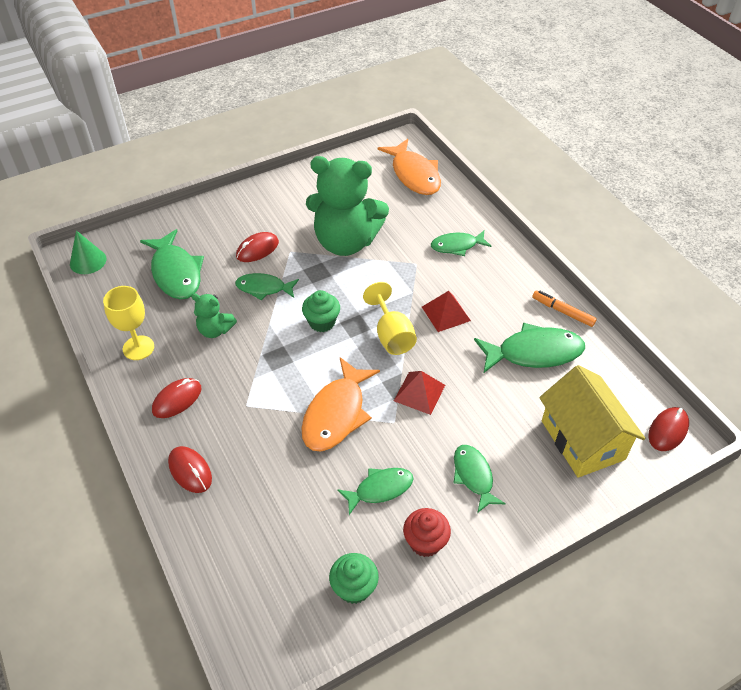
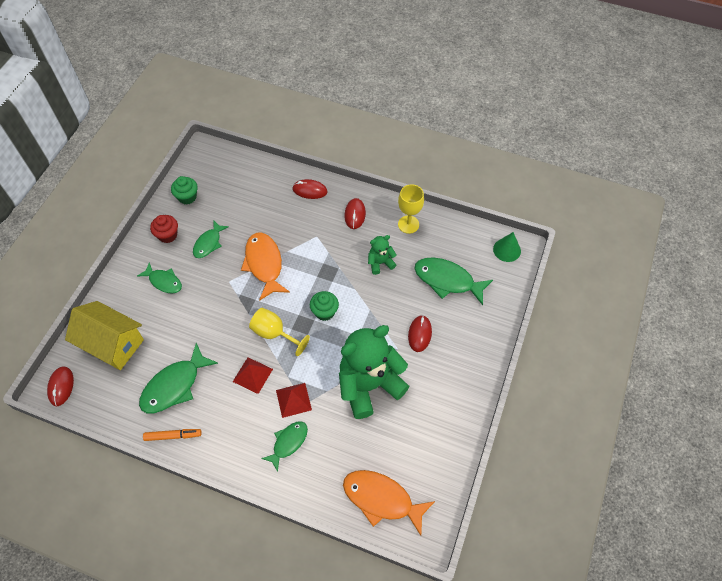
camera: 140 degrees right, 10 degrees up
(263, 288) = (383, 309): green fish -> none
(419, 393) = (228, 308): red pyramid -> red pyramid (293, 400)

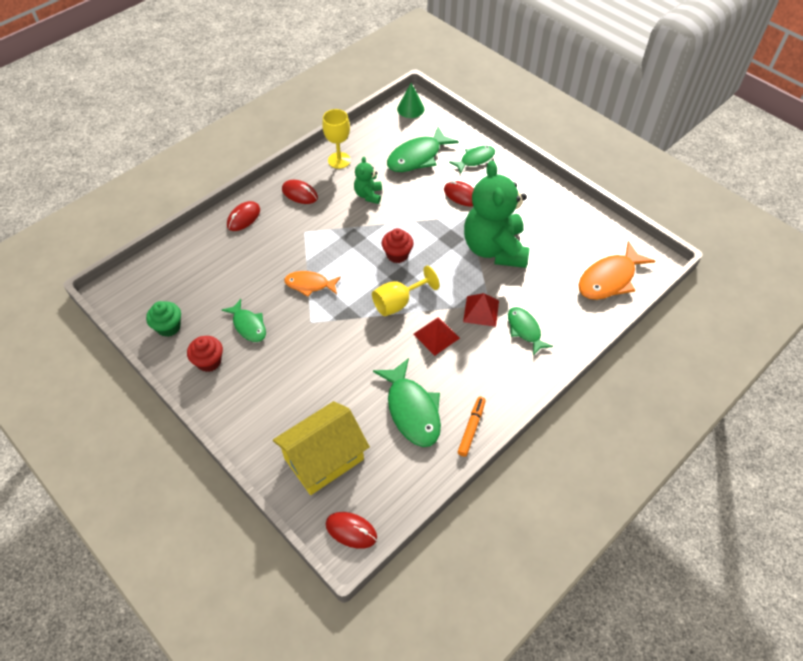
camera: 65 degrees left, 5 degrees down
(164, 281) = (271, 383): green fish -> green fish (475, 159)
(264, 264) = (309, 285): orange fish -> orange fish, size x0.62
(324, 312) = (397, 255): green cupcake -> red cupcake

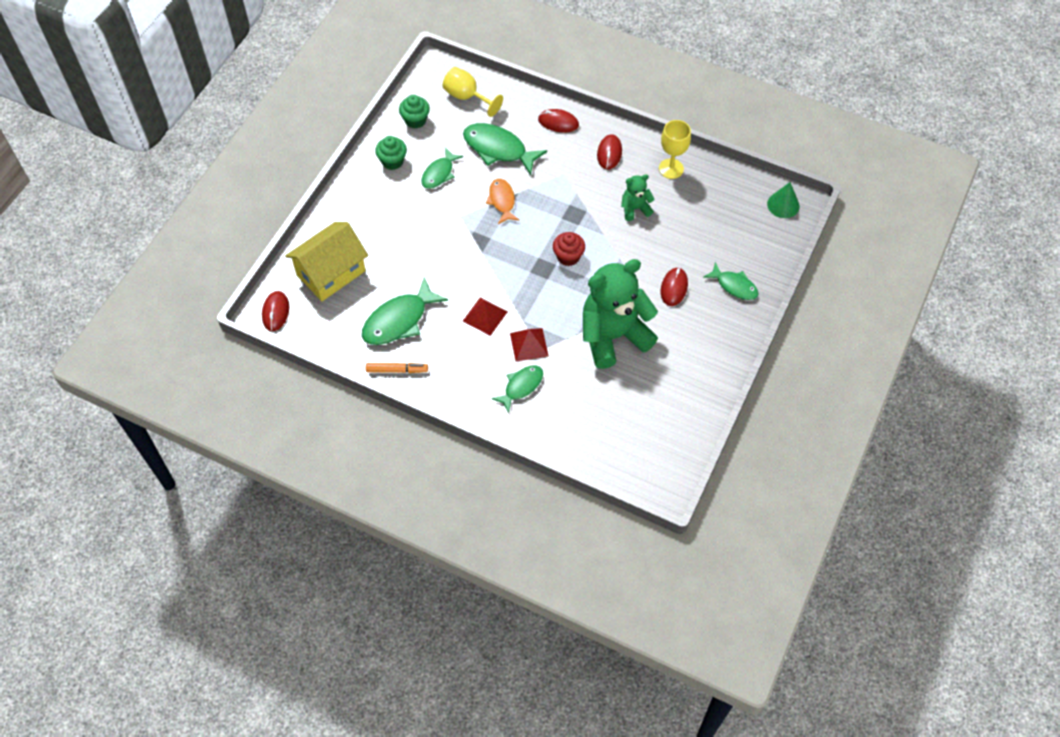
camera: 70 degrees right, 5 degrees up
(209, 361) = (392, 161): red cupcake -> green cupcake
(324, 459) = (331, 273): yellow house -> yellow house turned 75 degrees counterclockwise
(398, 302) = (510, 275): yellow goblet -> yellow goblet (467, 97)
(417, 157) = (710, 233): green fish -> green fish (498, 149)
(609, 279) = (618, 448): orange fish -> none

